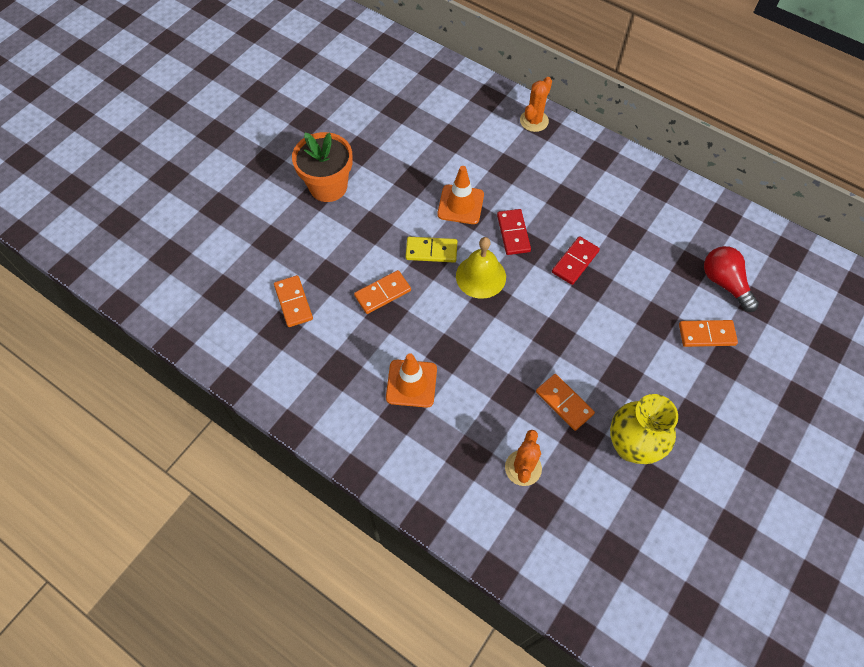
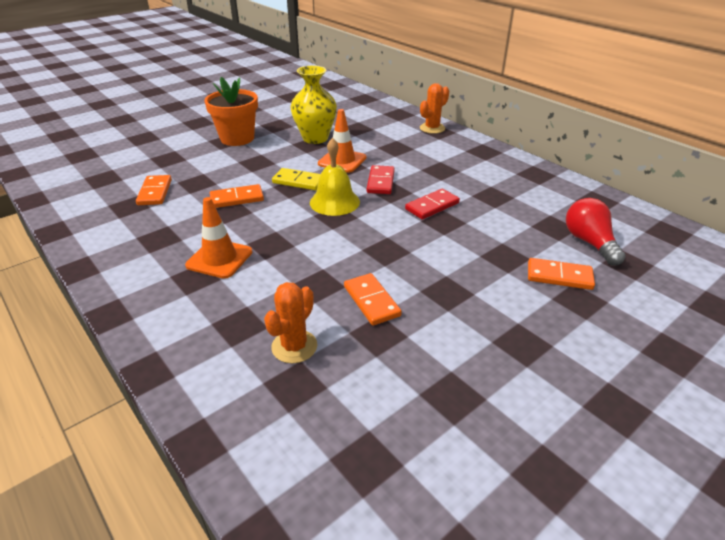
camera: 15 degrees right, 25 degrees down
(631, 446) = (435, 352): yellow vase -> yellow vase (315, 138)

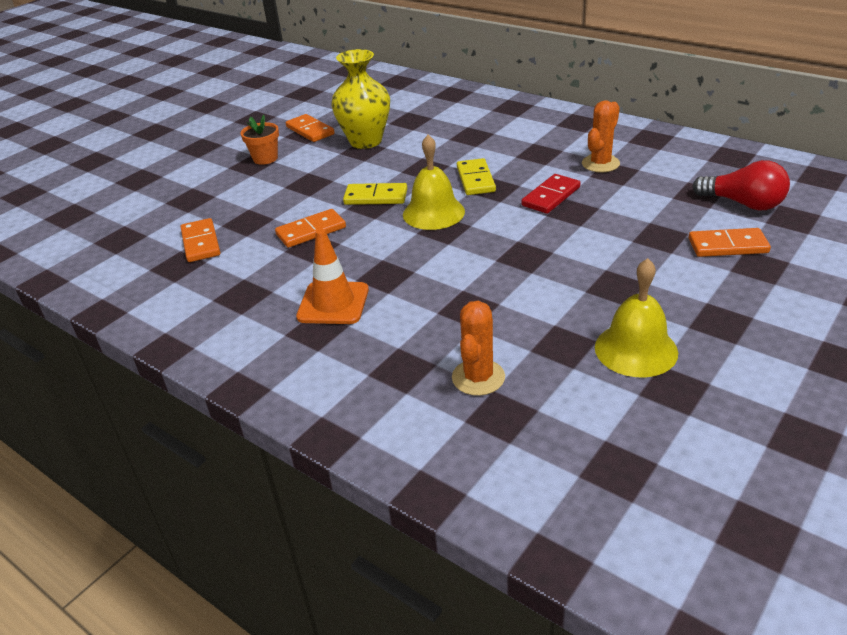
camera: 10 degrees left, 0 degrees up
(237, 138) = (265, 158): orange flower pot -> orange flower pot, size x0.57
(342, 161) = (415, 163): orange traffic cone -> none
(372, 301) = (538, 313): orange domino -> orange domino (310, 130)
(380, 182) = (475, 179): red domino -> yellow domino
(432, 128) = (503, 105): orange cactus -> orange cactus (600, 164)
(436, 352) = (636, 349): none -> yellow bell
(589, 242) = (743, 204): red light bulb -> red light bulb turned 150 degrees clockwise

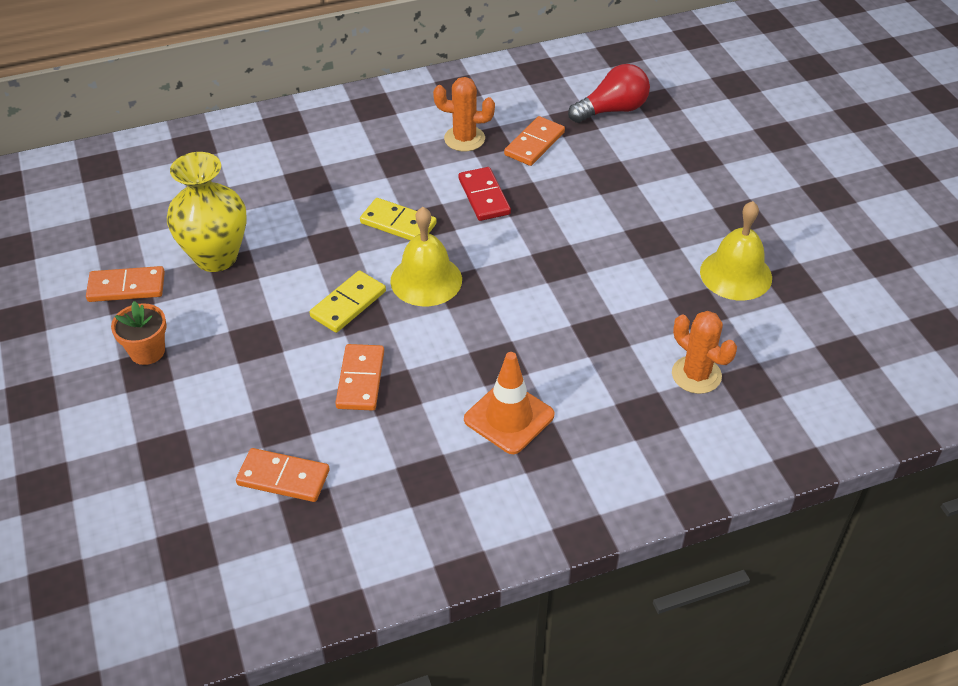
camera: 60 degrees left, 10 degrees up
(600, 164) = (464, 139): orange cactus -> orange cactus turned 60 degrees counterclockwise
(728, 246) = (658, 153): orange domino -> orange domino (534, 144)

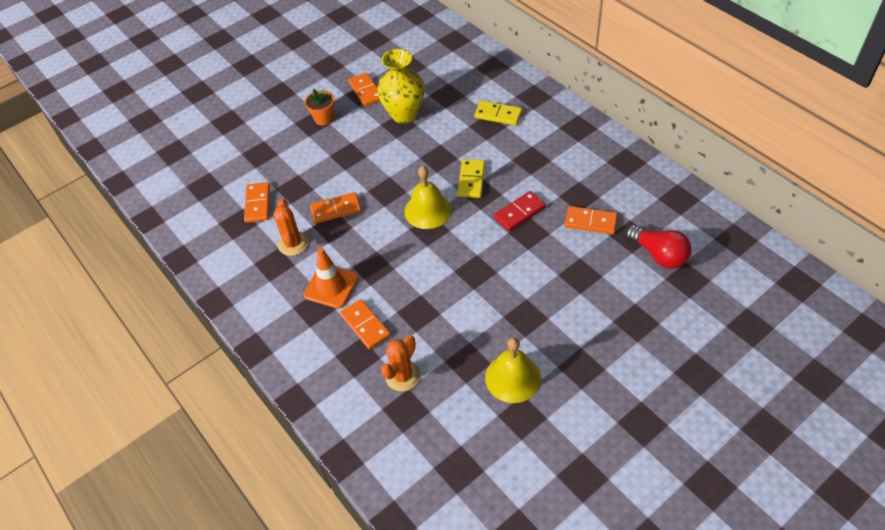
camera: 75 degrees right, 5 degrees up
(348, 304) = (392, 183): yellow domino -> yellow domino (498, 115)
(464, 139) = (573, 183): orange cactus -> orange cactus (293, 243)
(597, 394) = (365, 325): none -> orange domino

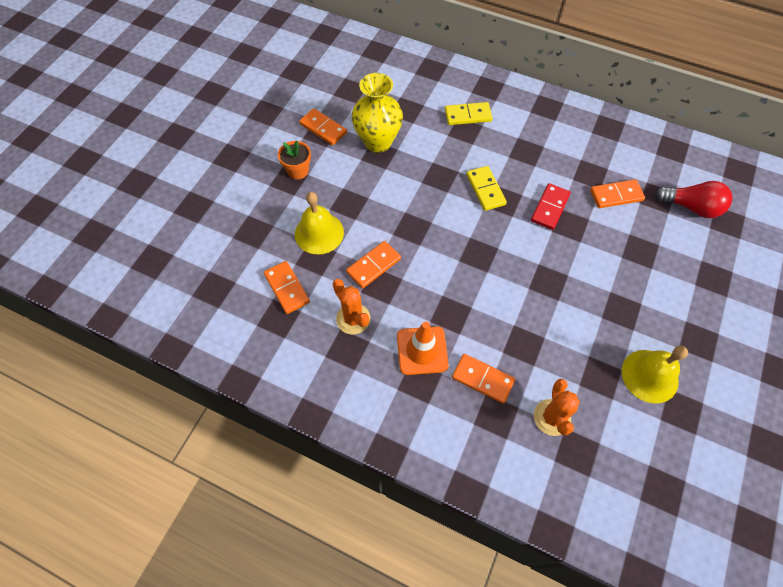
camera: 30 degrees left, 10 degrees up
(427, 210) = (464, 235): yellow bell -> yellow bell (319, 233)

